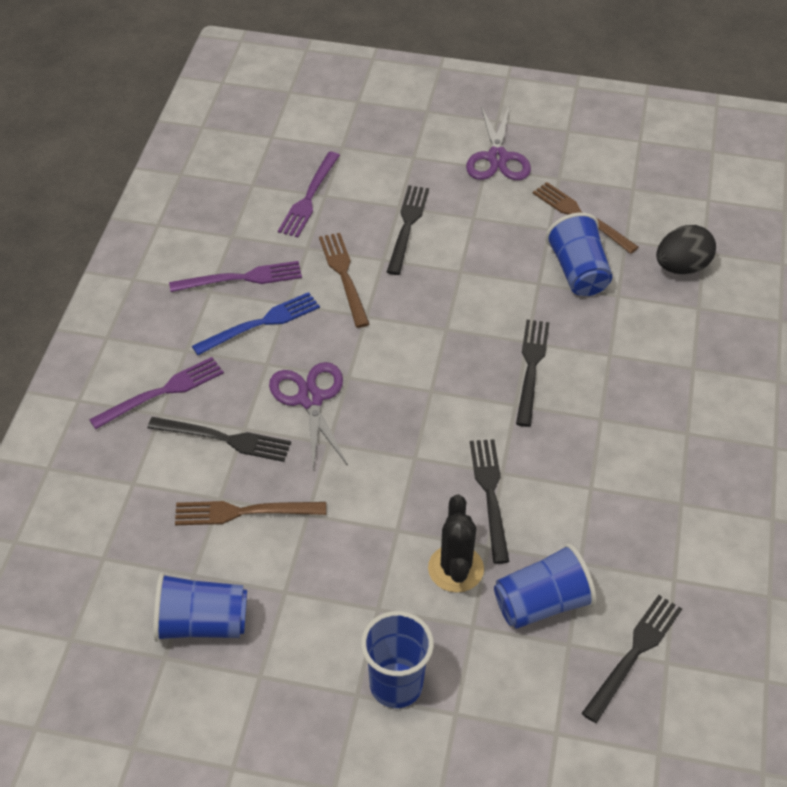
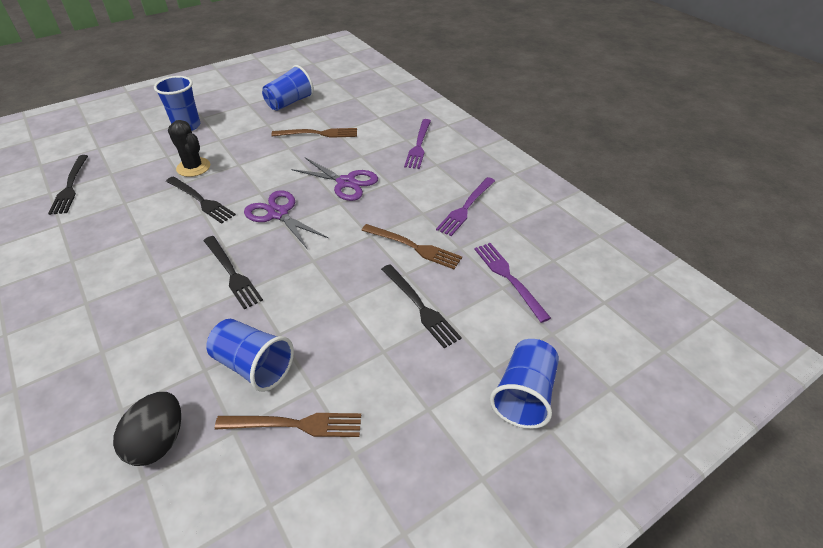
camera: 135 degrees right, 5 degrees down
(224, 439) = (364, 148): black fork -> none
(244, 512) = (318, 134): brown fork -> brown fork turned 45 degrees clockwise
(261, 323) = (420, 195): blue fork -> none
(497, 158) = (430, 429): purple scissors -> purple scissors (278, 214)
(542, 604) = (135, 178): blue cup -> blue cup (524, 394)

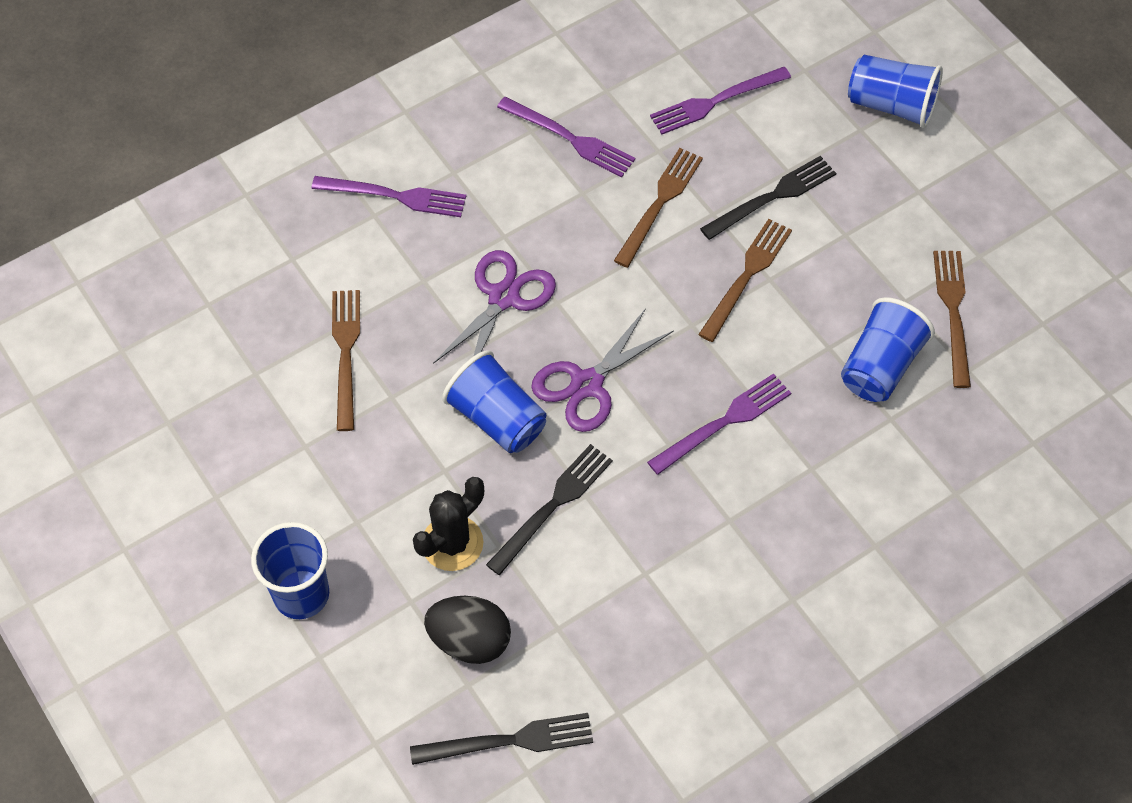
camera: 90 degrees left, 15 degrees up
(159, 441) = (990, 440): black egg -> black egg (470, 641)
(232, 273) = (724, 422): black fork -> purple fork
(290, 103) = (219, 419): blue cup -> blue cup (497, 418)
(349, 289) = (747, 276): none -> brown fork

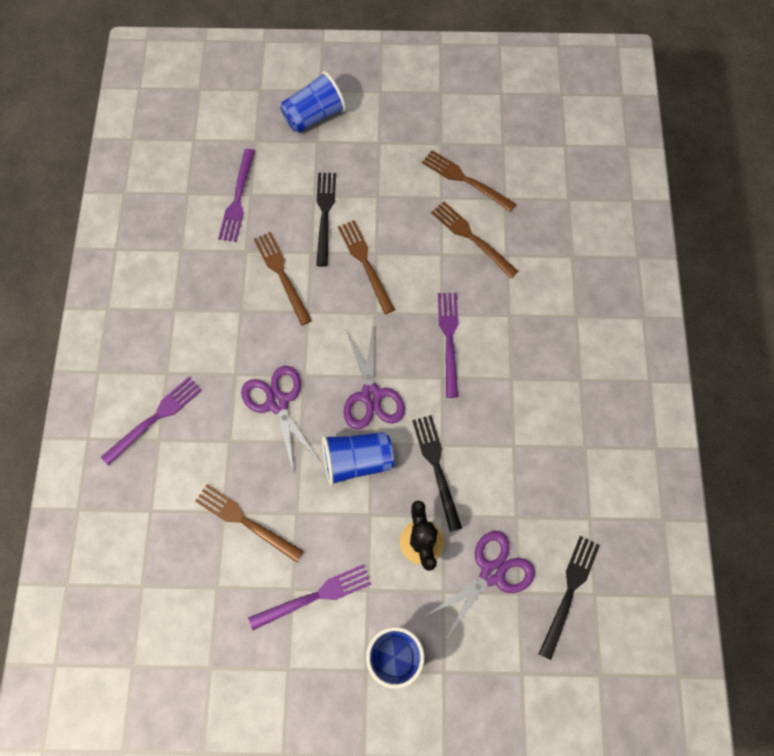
camera: 55 degrees left, 10 degrees up
(470, 641) = (492, 573): black egg -> purple scissors
(570, 138) = (197, 292): purple fork -> purple fork (315, 596)
(880, 366) = (471, 237): blue cup -> brown fork

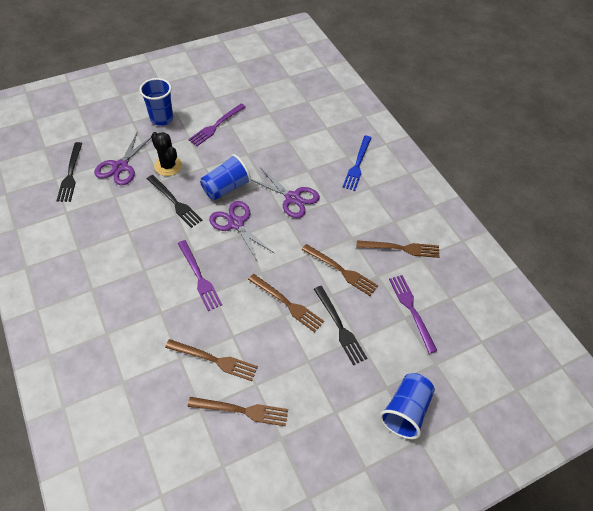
camera: 150 degrees right, 15 degrees down
(155, 418) = (357, 165): purple fork -> blue fork
(245, 521) = (273, 141): brown fork -> brown fork (401, 248)

